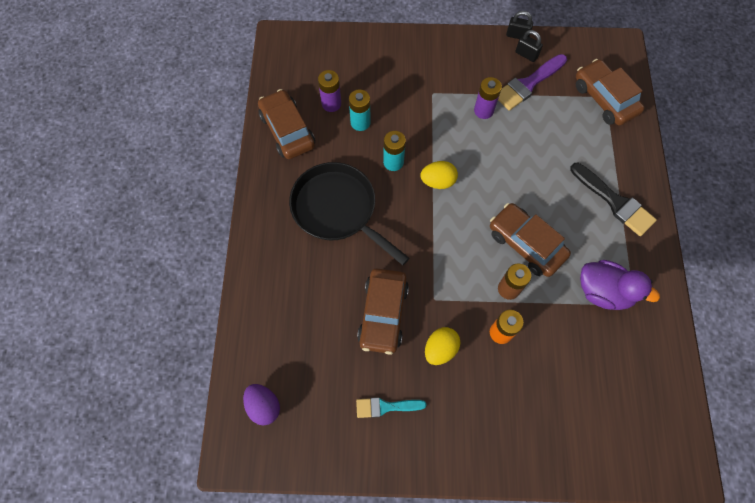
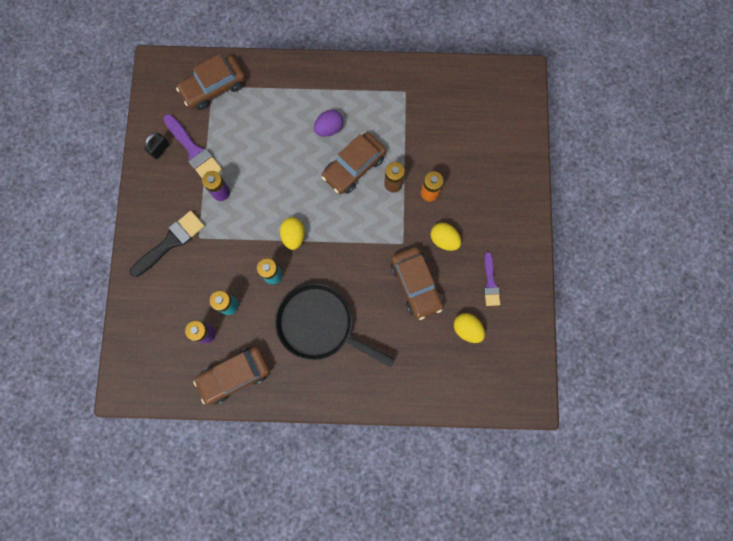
camera: 90 degrees left, 10 degrees up
(264, 406) = (493, 380): purple egg -> purple egg (329, 128)
(328, 374) = (467, 329): none -> yellow egg
(337, 209) = (320, 325): black pan -> black pan turned 75 degrees clockwise
(383, 314) = (416, 284): brown car -> brown car turned 60 degrees clockwise
(386, 407) = (490, 283): turquoise brush -> purple brush
(517, 35) = (136, 155): black padlock -> none
(603, 291) = (395, 112): purple duck -> none
(614, 202) = (316, 93): black brush -> black brush (171, 242)

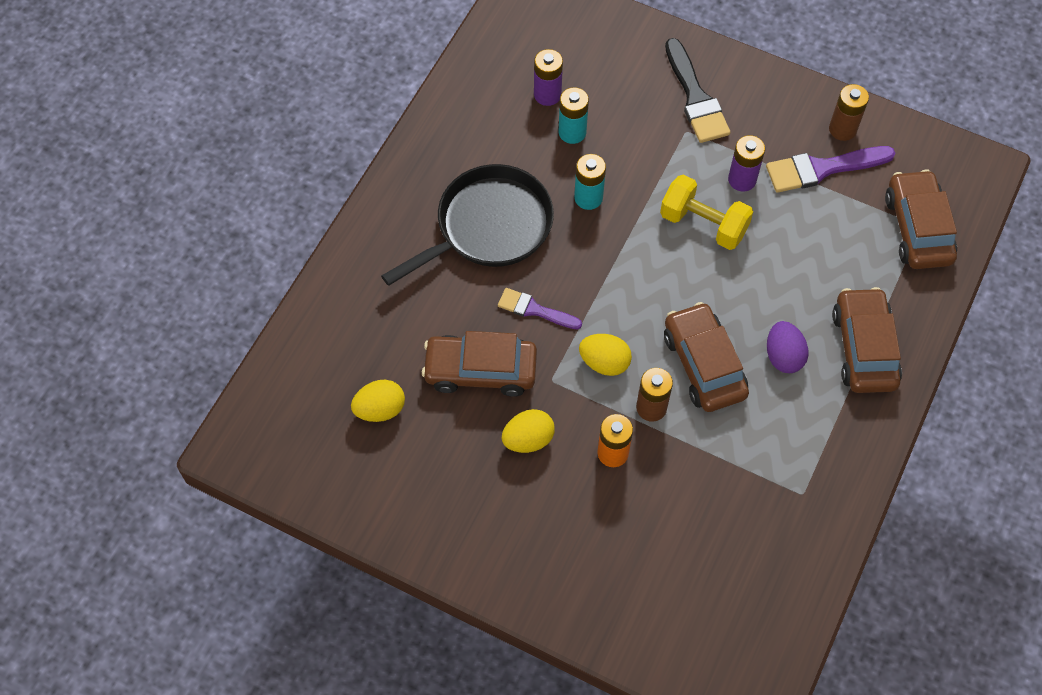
camera: 115 degrees right, 15 degrees down
(160, 149) = (842, 129): black padlock -> brown battery
(235, 375) = (475, 107): brown car -> brown car (864, 348)
(262, 202) = (703, 224): none -> yellow dumbbell
(293, 236) = (632, 244): yellow egg -> yellow egg (604, 362)
(490, 283) = (429, 474): purple brush -> purple brush (534, 310)

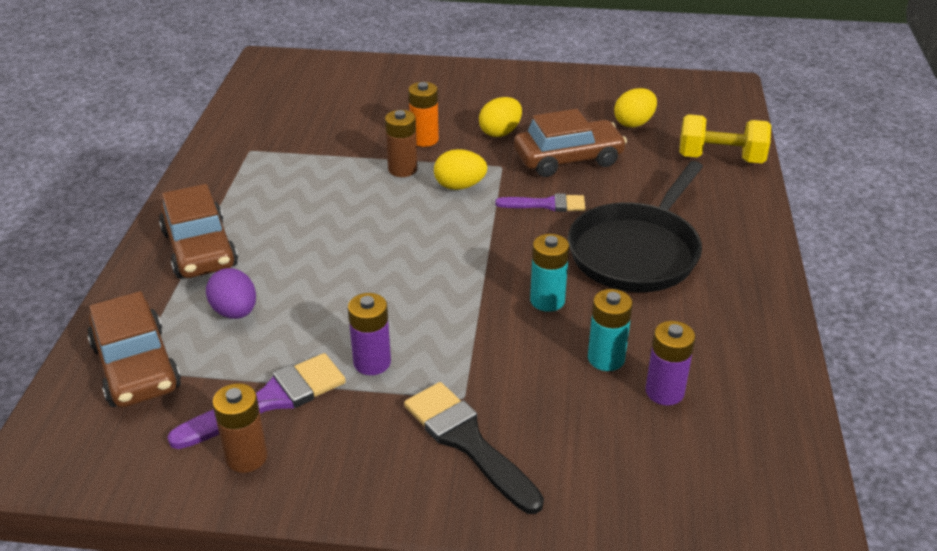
camera: 160 degrees right, 25 degrees down
(703, 224) = (404, 308): yellow dumbbell -> yellow dumbbell (720, 158)
(703, 364) = (363, 204): brown car -> none
(783, 356) = (285, 226): purple egg -> purple egg (235, 312)

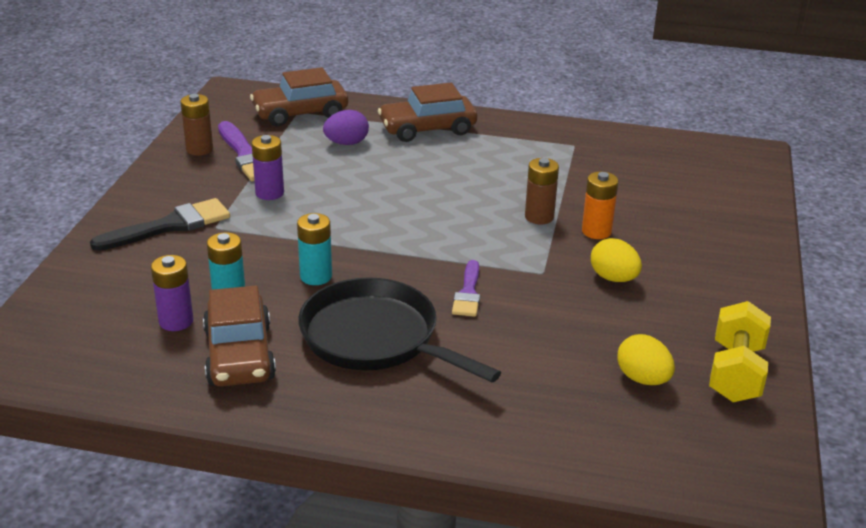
camera: 95 degrees right, 5 degrees down
(459, 186) = (507, 246): yellow egg -> none
(568, 159) = (557, 317): brown car -> brown car (239, 355)
(720, 158) = (555, 437): yellow dumbbell -> yellow dumbbell (735, 373)

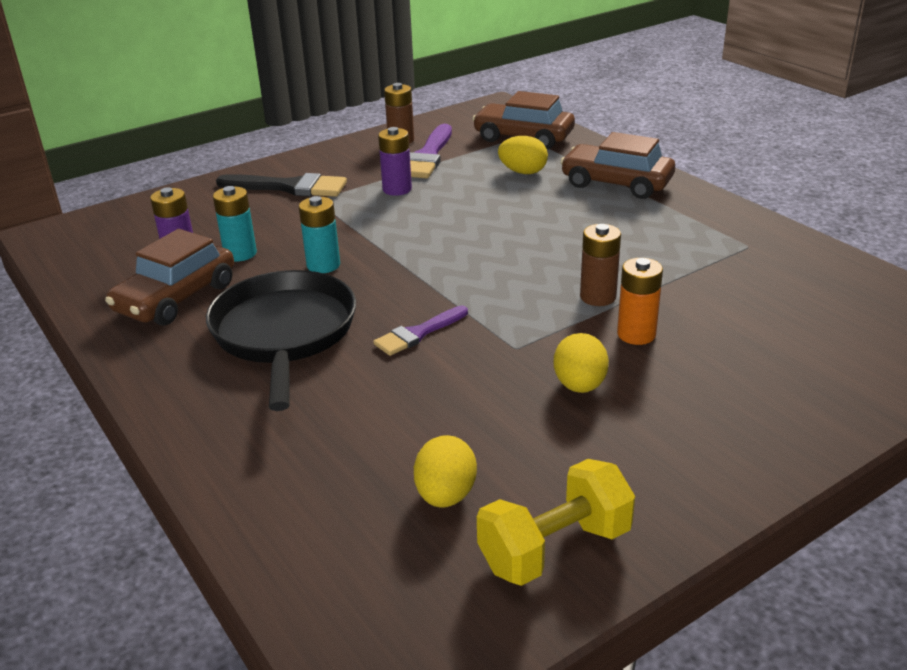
camera: 45 degrees right, 0 degrees up
(346, 143) = (523, 172): purple egg -> yellow egg

